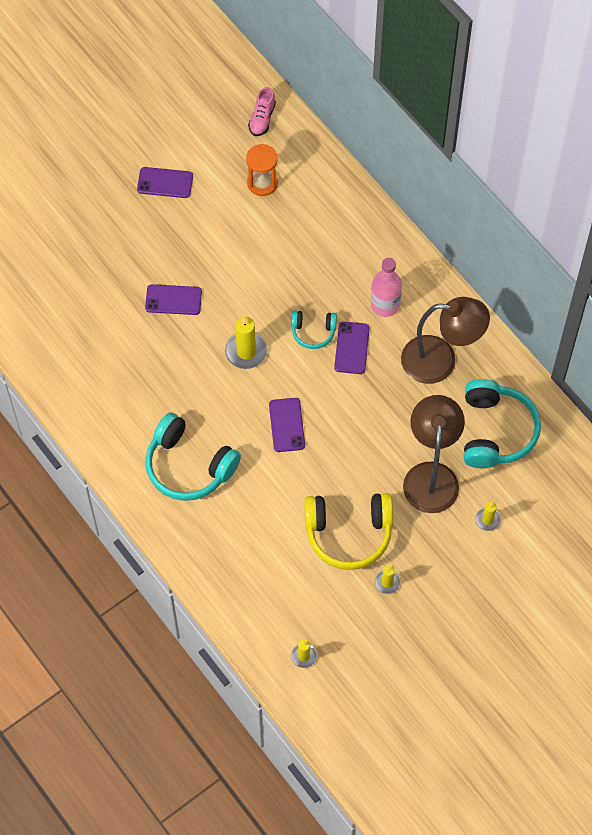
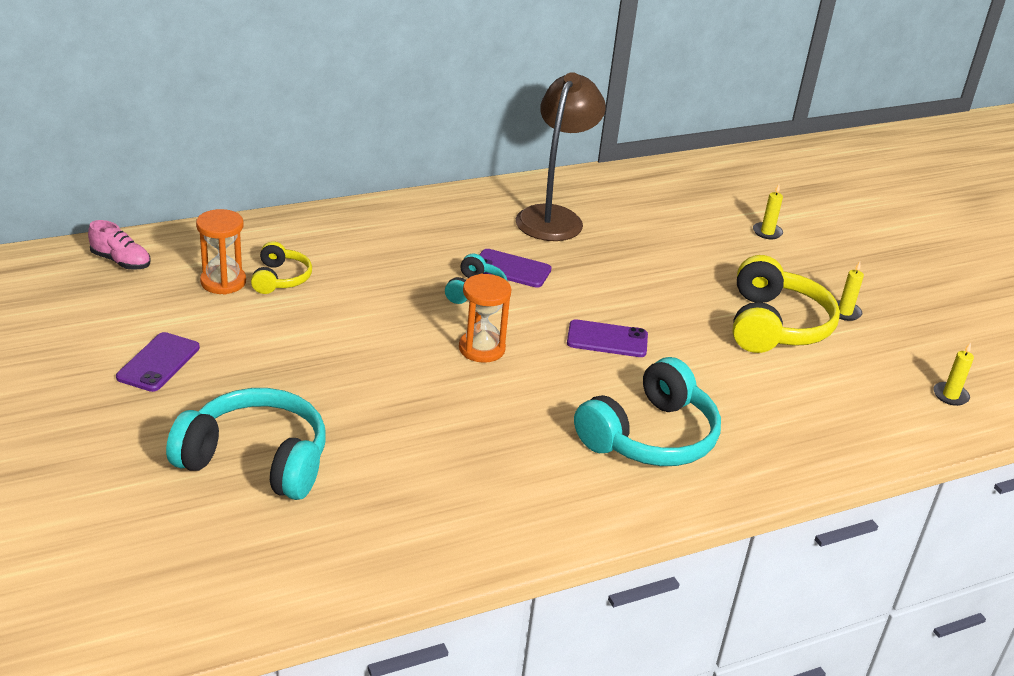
camera: 80 degrees left, 30 degrees down
(173, 300) = (365, 395): purple phone -> none
(246, 351) = (482, 349): yellow candle -> orange hourglass
(280, 213) = (280, 279): none -> yellow headphones
(385, 305) = (461, 235): pink bottle -> none
(431, 475) = (704, 254): brown lamp -> none
(495, 431) = (656, 204): turquoise headphones -> turquoise headphones (256, 460)

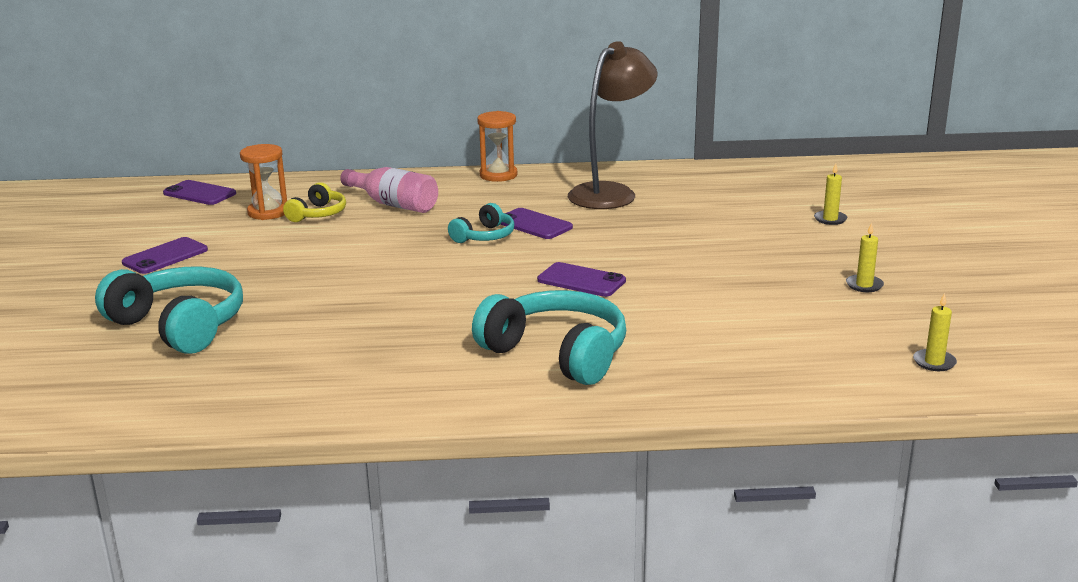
camera: 25 degrees right, 10 degrees down
(121, 261) = (199, 193): pink shoe -> purple phone
(351, 256) = (394, 204): none -> pink bottle
(482, 349) = (451, 275): orange hourglass -> orange hourglass (498, 175)
(650, 436) = (557, 354): turquoise headphones -> turquoise headphones turned 120 degrees counterclockwise
(775, 325) = (772, 287): yellow headphones -> none

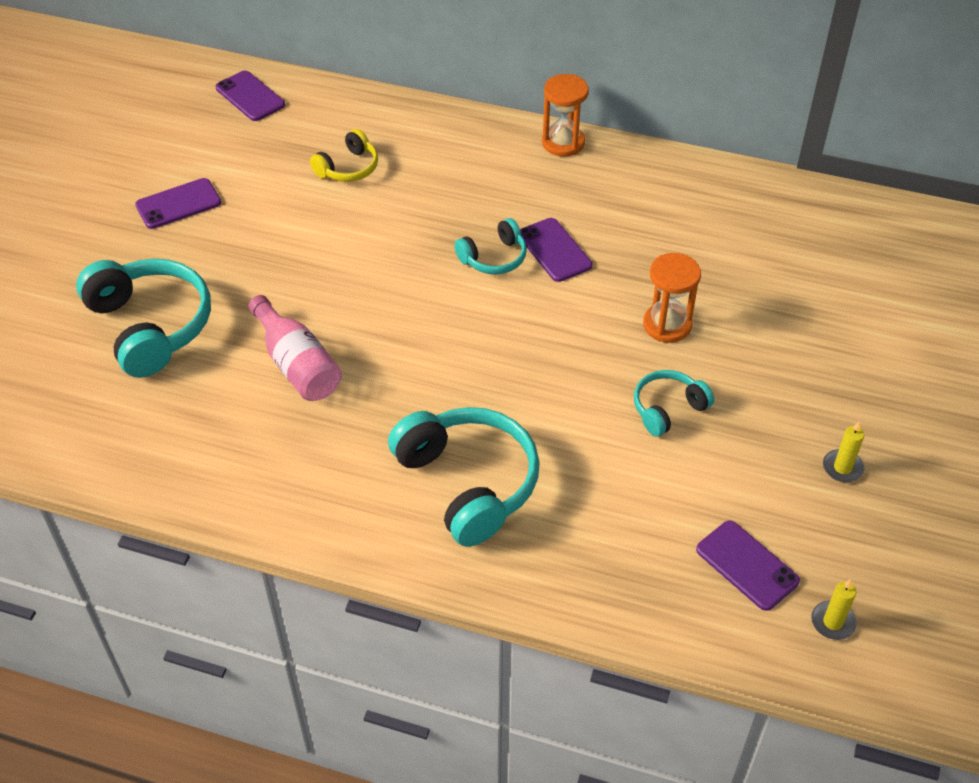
camera: 20 degrees right, 25 degrees up
(268, 212) = (302, 151): orange hourglass -> orange hourglass (667, 325)
(394, 204) = (430, 171): pink bottle -> pink bottle (297, 364)
(581, 280) = (552, 367): purple phone -> purple phone (747, 565)
(611, 193) = (666, 212): brown lamp -> none
(698, 283) = (668, 409): none -> turquoise headphones
(830, 219) = (881, 333): yellow candle -> none

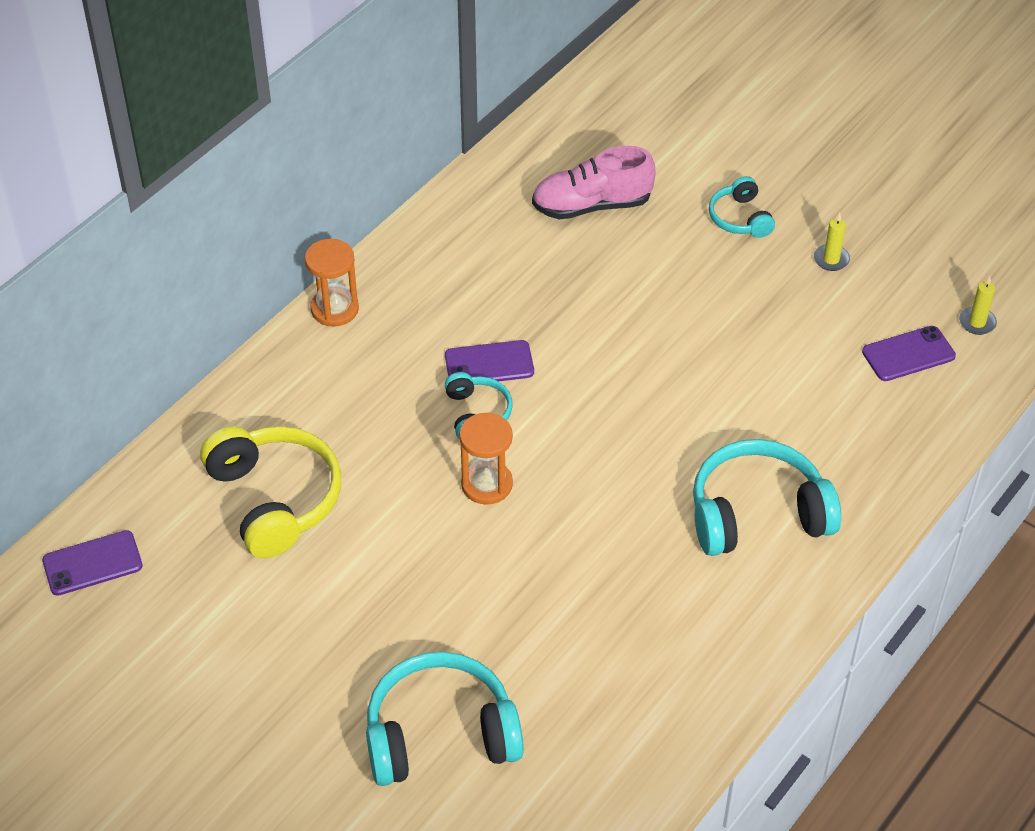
camera: 70 degrees left, 0 degrees up
(178, 204) = (251, 672): purple phone -> none
(297, 364) = (554, 612): pink bottle -> none
(348, 168) = (275, 499): yellow headphones -> yellow headphones, size x1.86
(667, 325) = (625, 314): orange hourglass -> orange hourglass (486, 484)
(668, 409) = (725, 347): turquoise headphones -> turquoise headphones (740, 218)
(791, 267) = (592, 205): none -> pink shoe

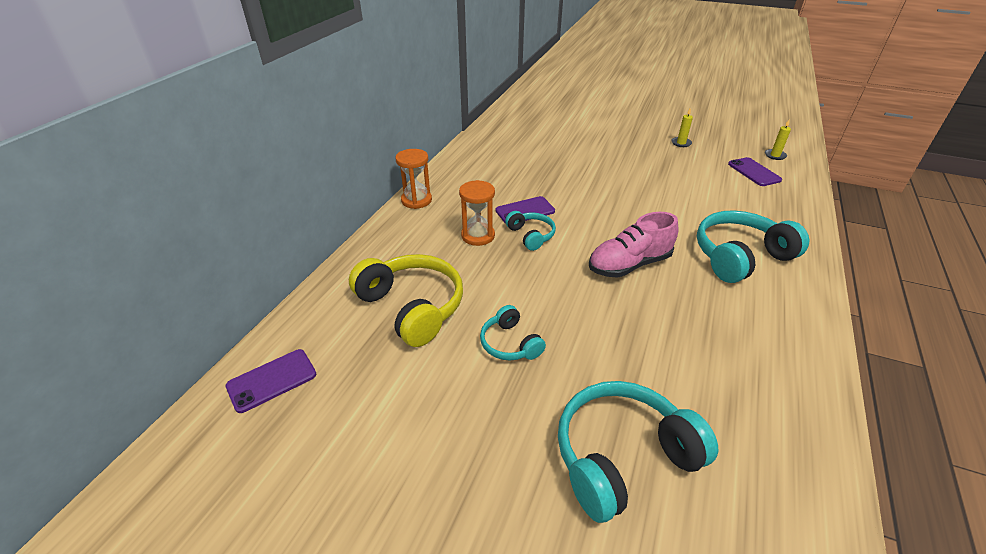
camera: 15 degrees left, 10 degrees down
(486, 484) = (558, 271): orange hourglass -> orange hourglass (478, 236)
(592, 205) = (543, 140): pink shoe -> pink shoe (629, 264)
(740, 218) = (623, 135): turquoise headphones -> turquoise headphones (510, 343)
(908, 354) = (754, 172): purple phone -> purple phone turned 75 degrees counterclockwise

